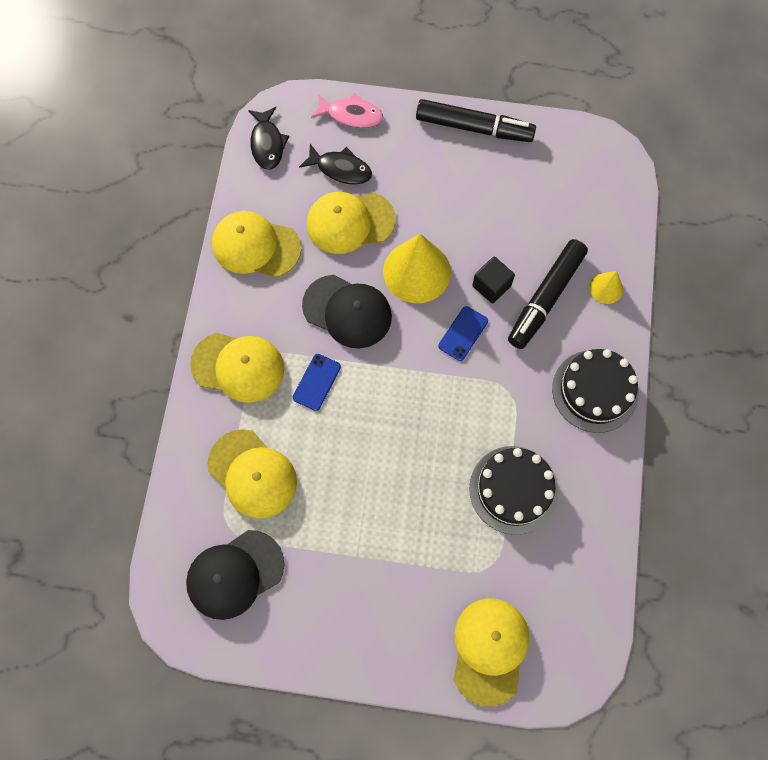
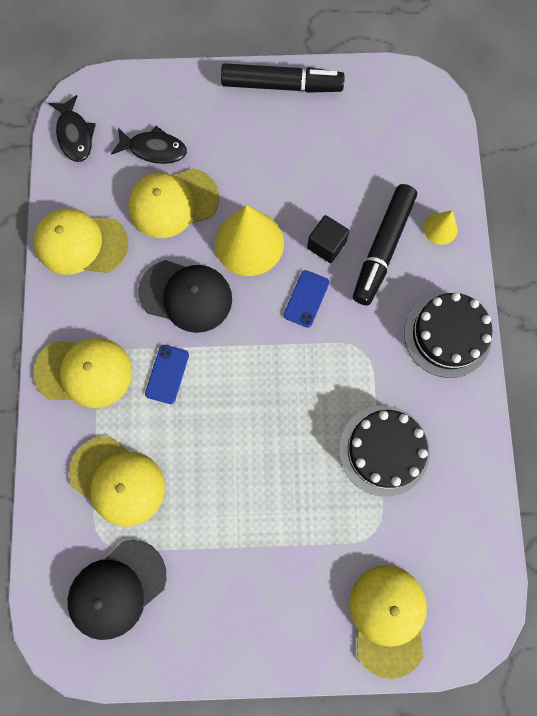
camera: 10 degrees left, 5 degrees up
(351, 115) = (156, 92): pink fish -> none

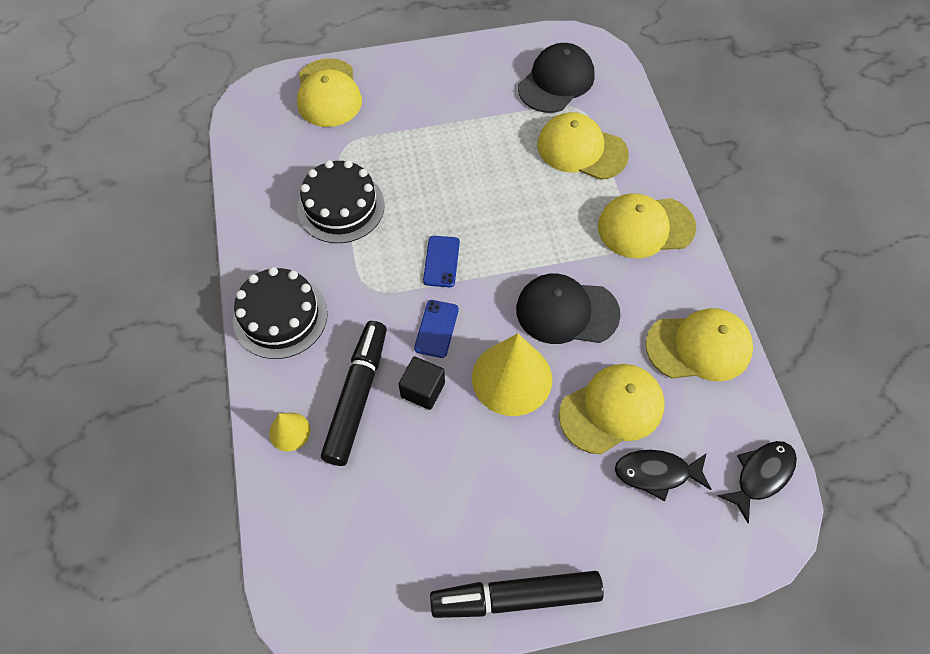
camera: 170 degrees right, 15 degrees down
(75, 135) = (761, 475): black fish -> black fish turned 75 degrees clockwise
(167, 374) = (563, 237): blue phone -> blue phone (441, 261)

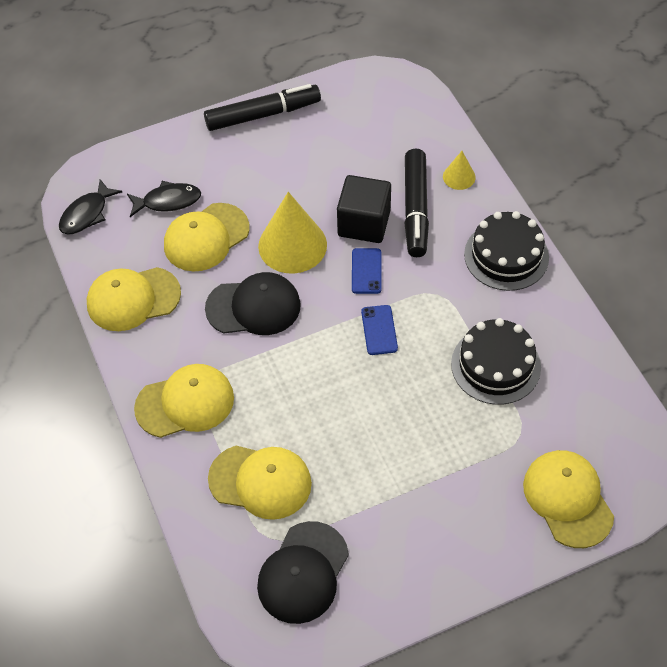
camera: 170 degrees right, 5 degrees down
(423, 390) = (364, 223): black cube -> black cube, size x1.58

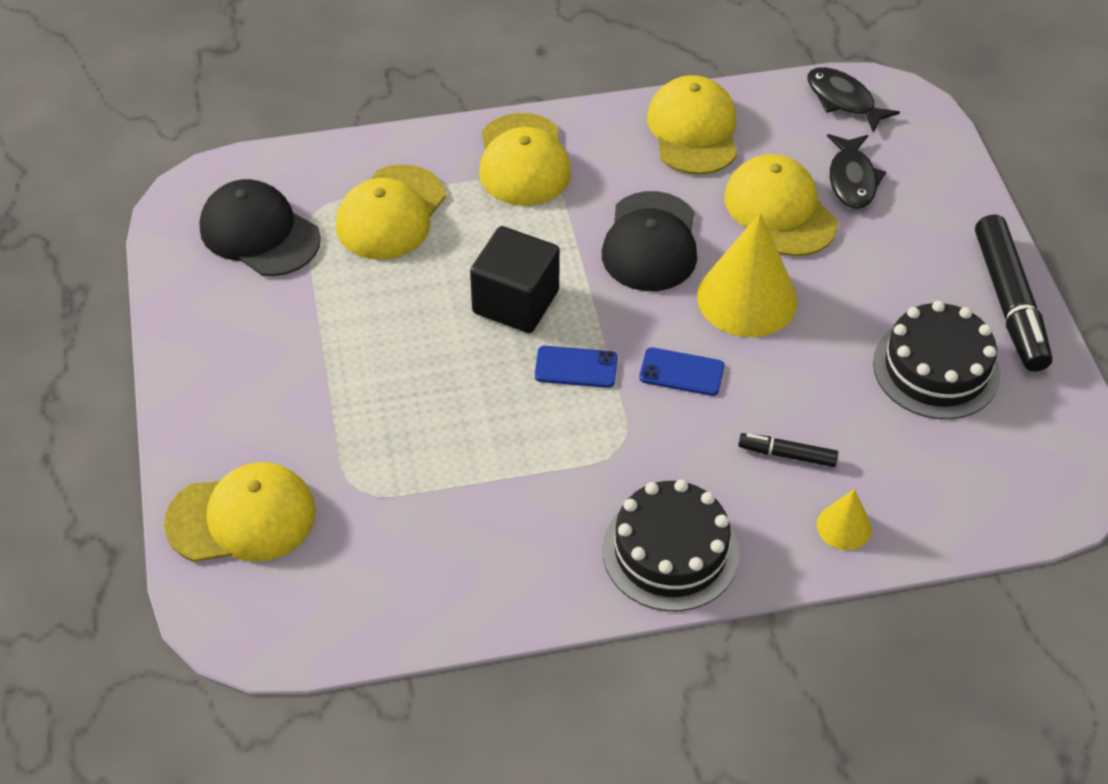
camera: 100 degrees right, 5 degrees down
(364, 223) = (771, 386): black cube -> black cube (515, 302)
(415, 208) = (787, 455): black marker -> black marker, size x0.50
(495, 365) = (477, 488): black cake -> black cake (936, 368)

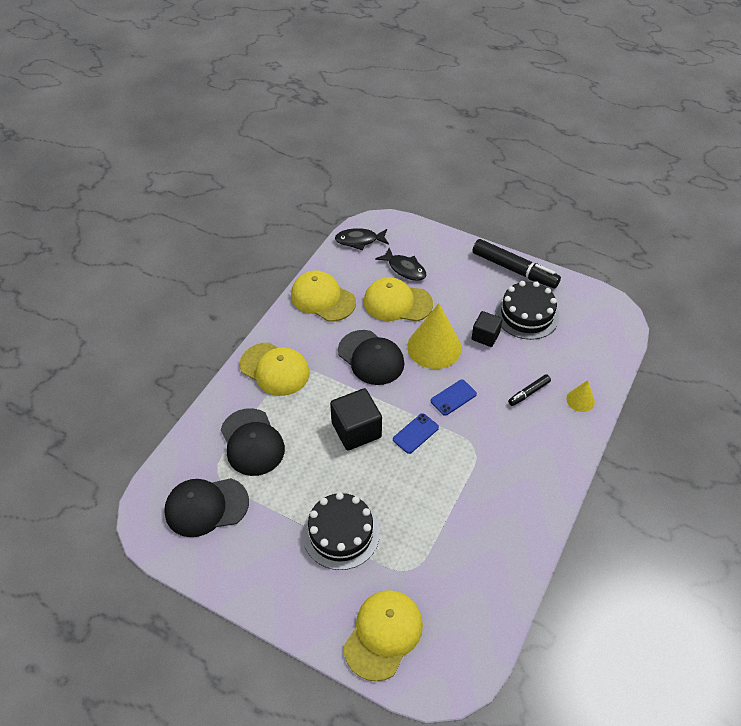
camera: 50 degrees left, 0 degrees up
(391, 213) = (252, 442): yellow cap -> black cap
(670, 551) = (545, 469): black cake -> black cake (341, 533)
(835, 343) = (485, 336): none -> black cube

